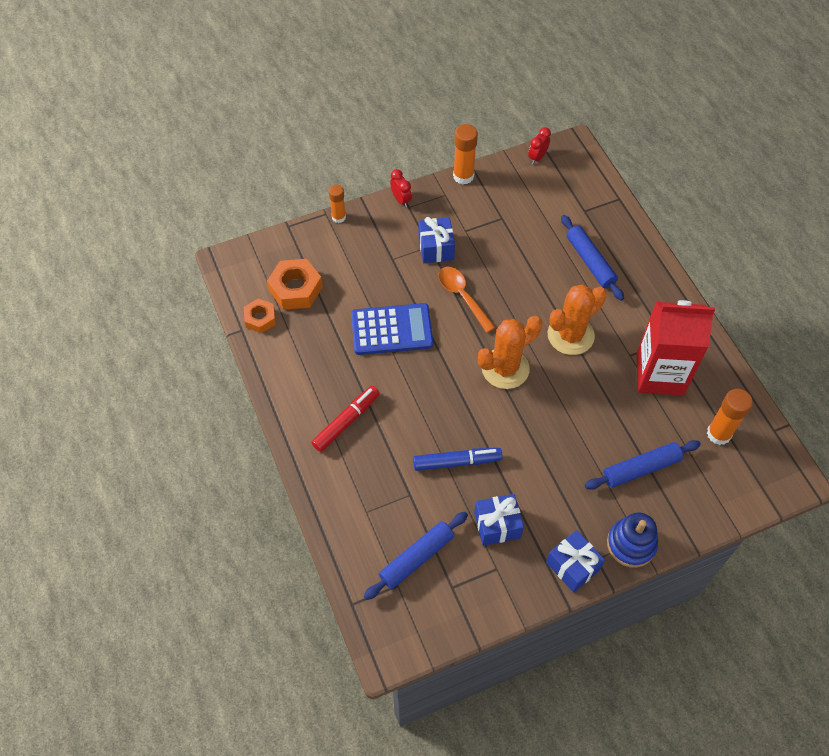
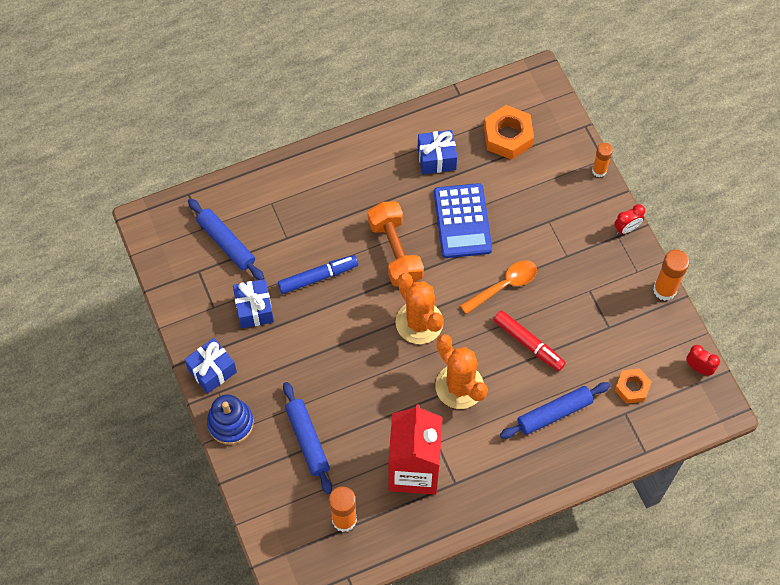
camera: 90 degrees right, 5 degrees up
(260, 318) = (472, 109): orange nut -> orange nut (632, 388)
(346, 421) = (361, 185): red marker -> red marker (528, 343)
(426, 389) = (395, 252): none -> orange dumbbell
(436, 248) = (564, 261): blue gift -> blue gift (436, 158)
(457, 462) = (318, 277): blue marker -> blue marker turned 105 degrees counterclockwise

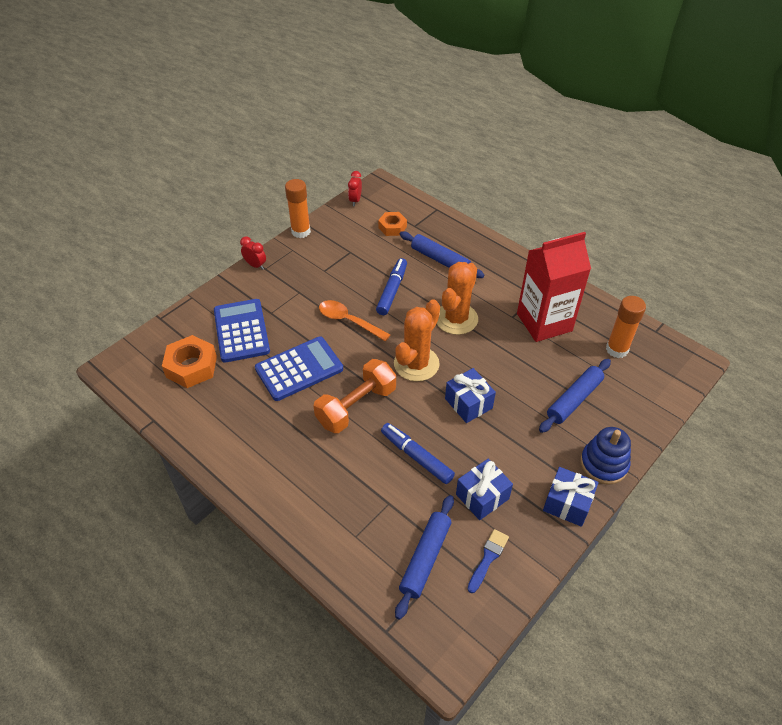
camera: 115 degrees left, 15 degrees down
(201, 286) = (488, 558): none -> blue brush
(436, 158) = (238, 411): blue gift -> blue gift (468, 403)
(528, 343) = (392, 290): red marker -> blue marker
(535, 188) = (241, 331): none -> blue calculator
(599, 171) = (205, 296): orange glue stick -> none

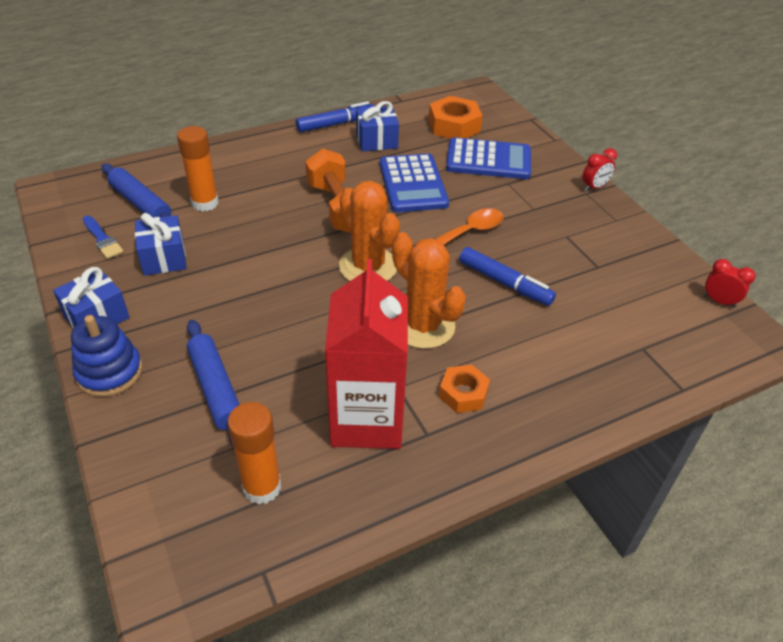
camera: 110 degrees right, 5 degrees down
(301, 231) = (652, 234): orange glue stick -> orange glue stick (205, 203)
(392, 227) = (644, 322): orange nut -> orange nut (463, 393)
(416, 457) = (246, 229): blue marker -> blue marker (336, 124)
(440, 260) = (551, 350): blue rolling pin -> none
(468, 403) = (282, 289): blue gift -> blue gift (376, 141)

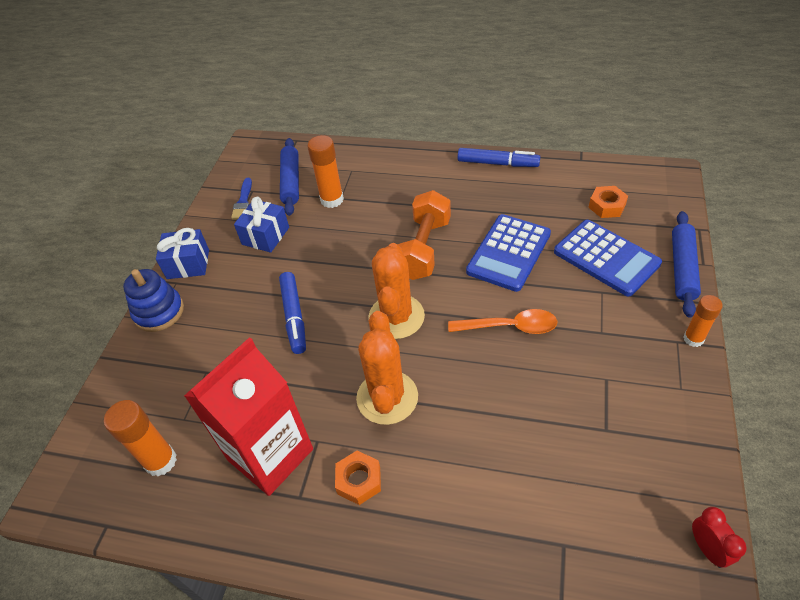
camera: 45 degrees right, 5 degrees up
(216, 389) = (203, 363): blue rolling pin -> blue rolling pin (682, 268)
(376, 141) = (517, 194): blue gift -> none
(454, 126) = (607, 206): orange nut -> orange nut, size x0.63
(504, 283) = (495, 396): blue marker -> blue marker (294, 317)
(594, 187) = (693, 339): red clock -> orange glue stick

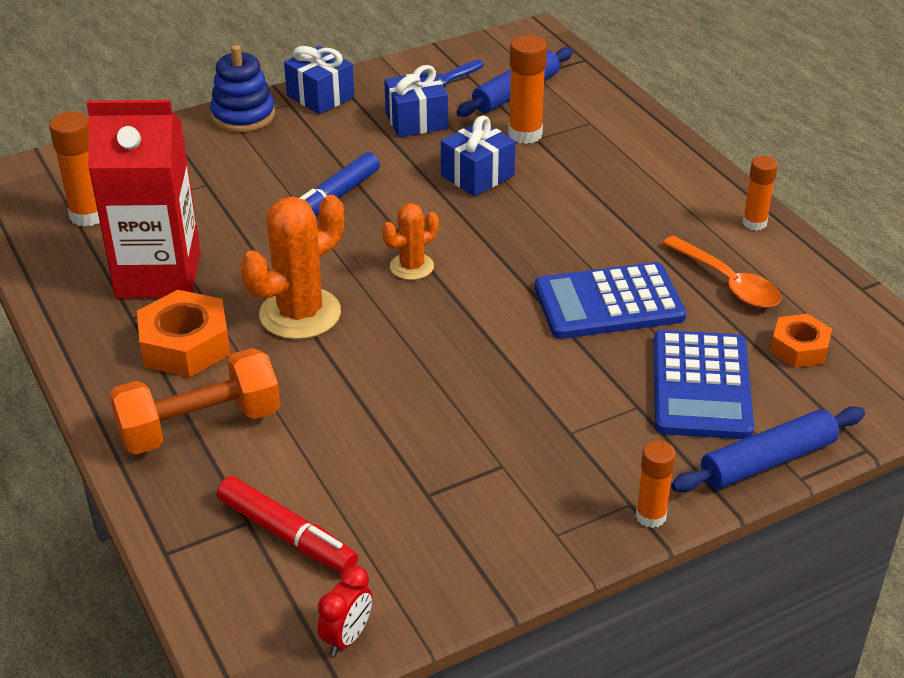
camera: 45 degrees right, 10 degrees down
(346, 240) = (477, 176): none -> blue gift
(359, 480) = (185, 345): orange nut -> orange nut, size x1.59
(396, 317) = (411, 267): orange cactus -> orange cactus, size x0.57
(424, 248) = (534, 236): orange dumbbell -> orange dumbbell (200, 426)
(498, 163) = (754, 223): blue marker -> orange glue stick
(510, 327) = (493, 355): orange spoon -> orange spoon (728, 282)
(592, 528) = (287, 535): none -> red marker

